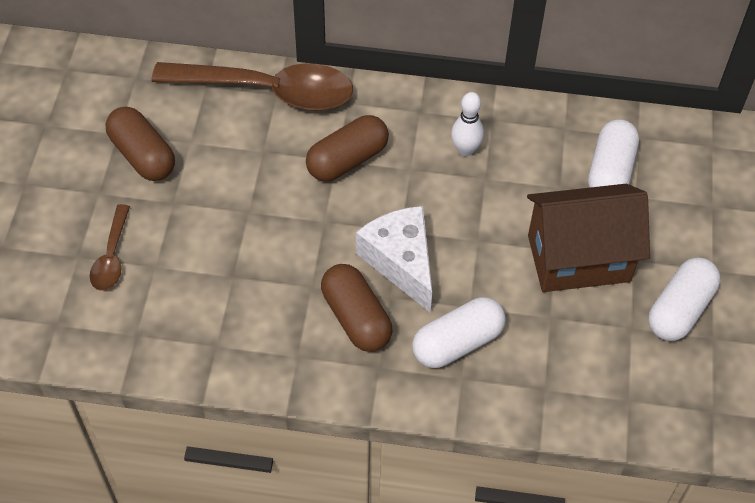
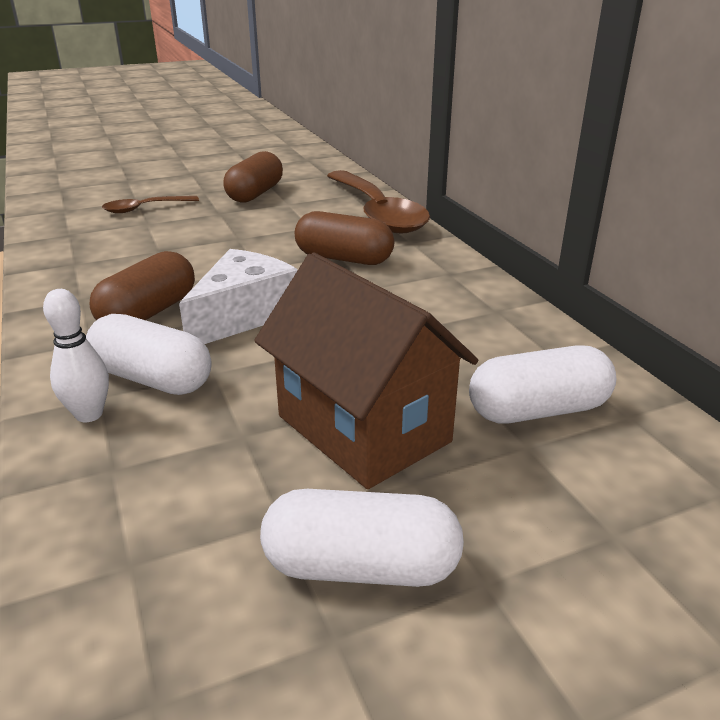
camera: 60 degrees right, 25 degrees down
(465, 150) = (434, 307): white bowling pin -> white bowling pin (89, 414)

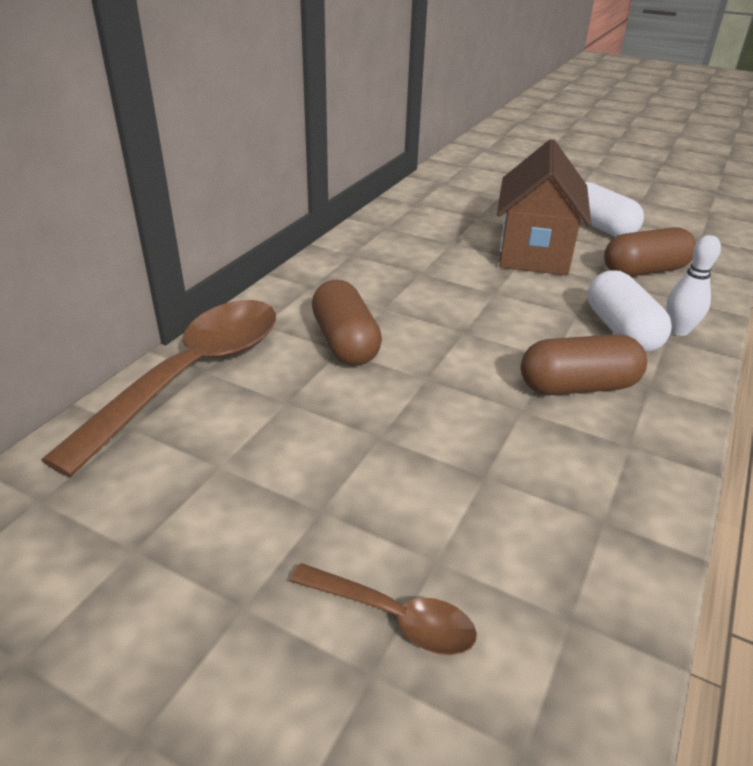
camera: 130 degrees left, 5 degrees up
(244, 315) = (506, 340): white cheese -> none
(255, 194) = (205, 526): brown capsule -> brown capsule (644, 271)
(538, 410) = (446, 220): white capsule -> none

